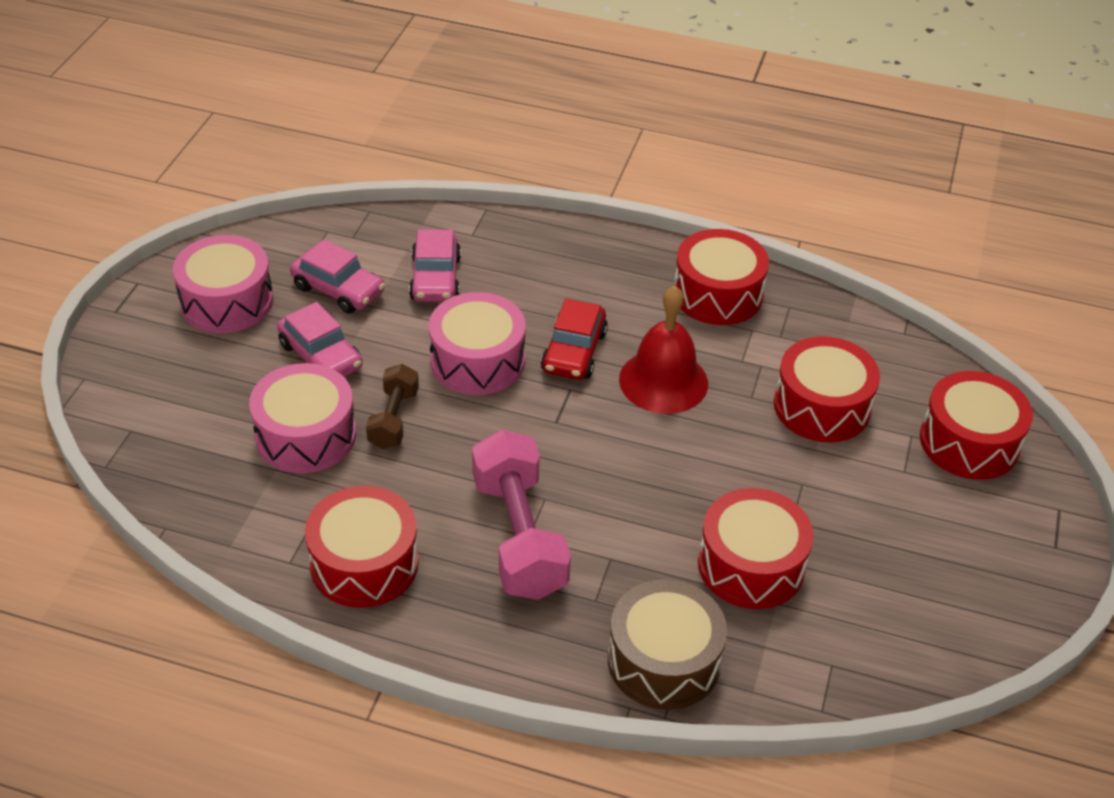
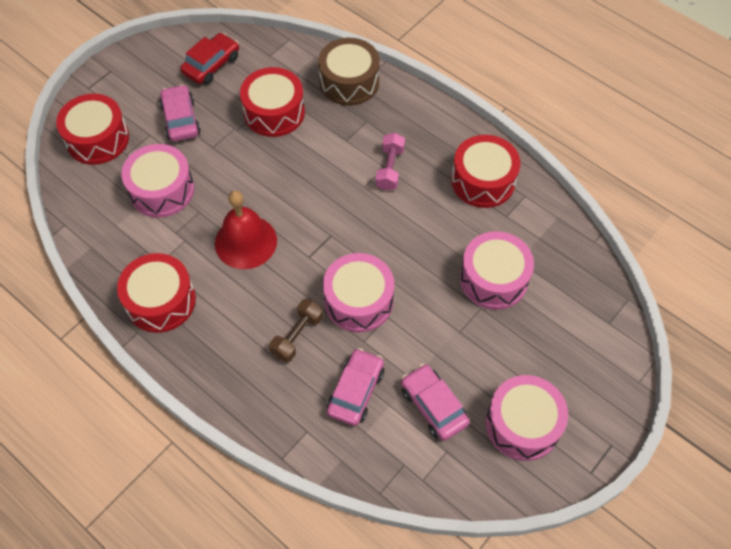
camera: 155 degrees left, 15 degrees up
(321, 356) = (465, 343): pink car -> pink car (180, 119)
(393, 419) = (433, 272): brown dumbbell -> brown dumbbell (297, 336)
(519, 536) = (390, 168): pink dumbbell -> pink dumbbell, size x0.56
(574, 352) = (290, 285): red car -> red car (211, 65)
(821, 406) = (162, 190): red drum -> pink drum

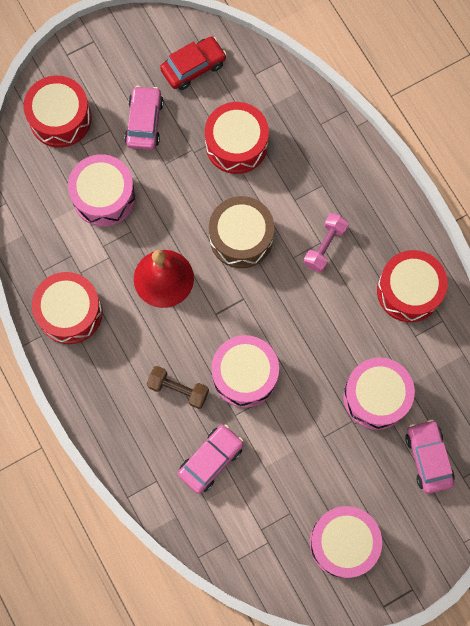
camera: 20 degrees right, 15 degrees up
(297, 336) = (178, 389): brown dumbbell -> brown dumbbell turned 60 degrees clockwise
(349, 82) = (322, 133): brown drum -> brown drum (241, 237)
(433, 406) = (273, 498): pink car -> pink car (428, 458)

